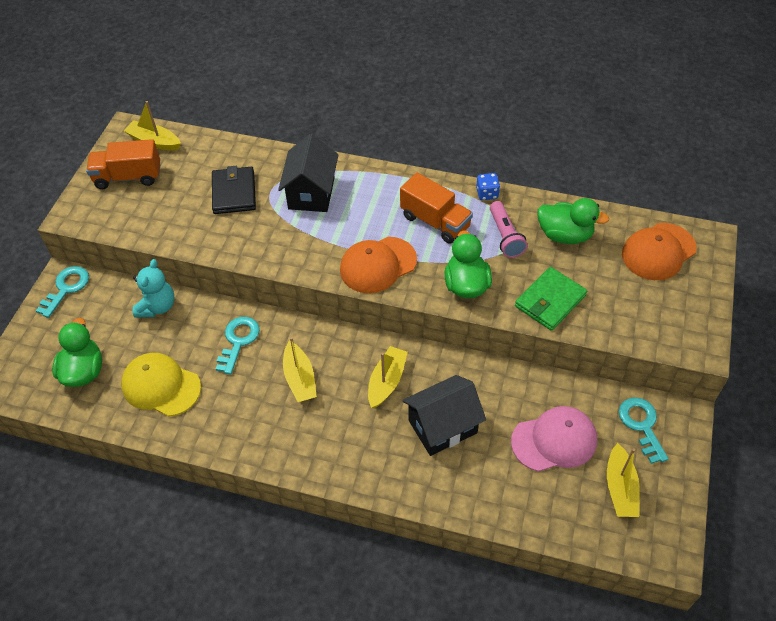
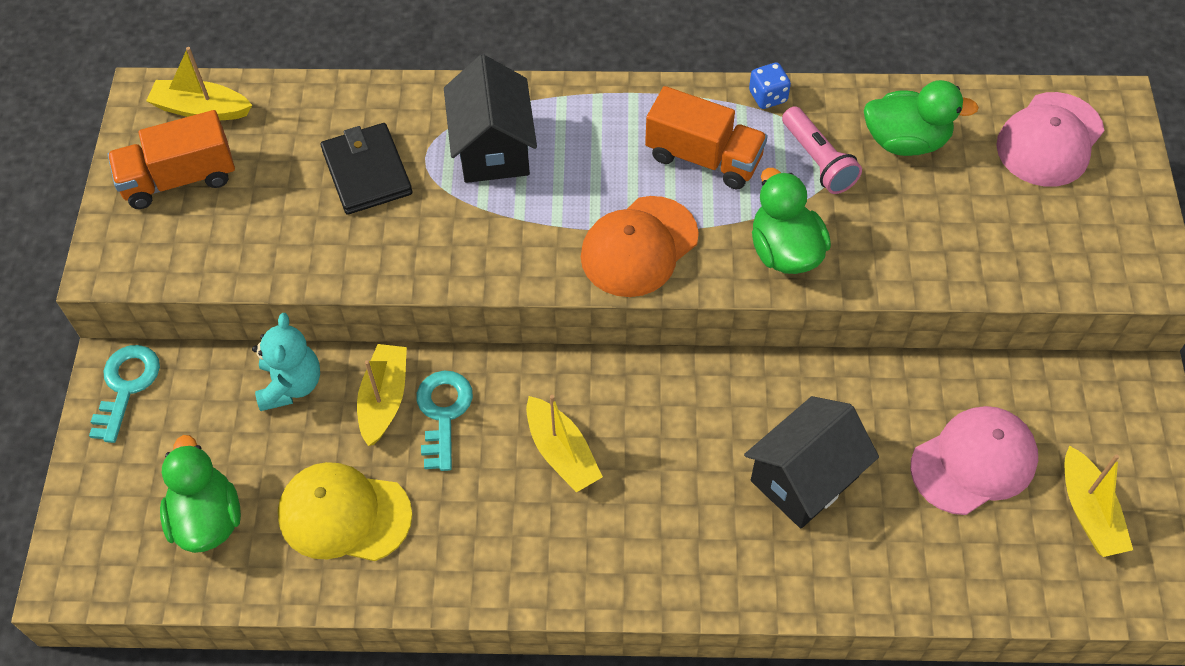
camera: 15 degrees left, 5 degrees up
(386, 381) = (697, 427): yellow boat -> yellow boat (384, 399)
(550, 301) = (917, 250): green wallet -> none
(641, 425) = (1090, 410): turquoise key -> none
(658, 251) = (1050, 140): orange cap -> pink cap

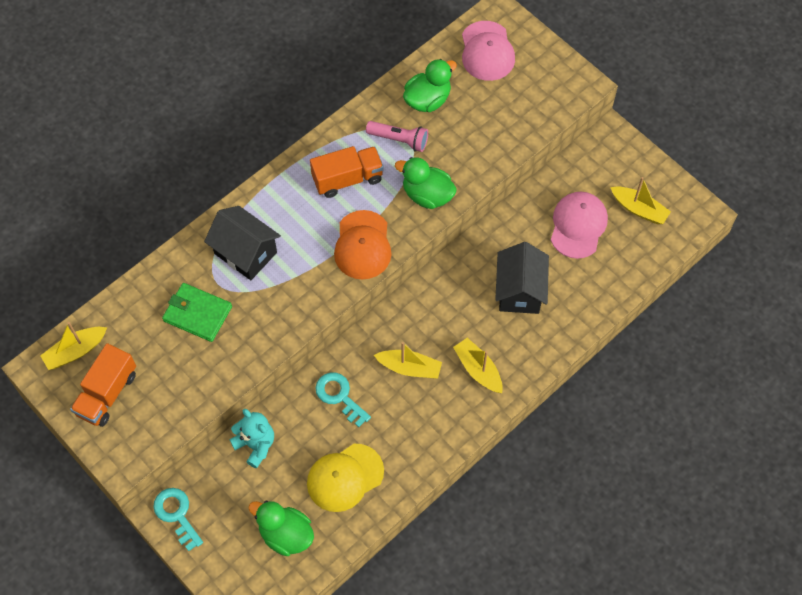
camera: 45 degrees left, 5 degrees up
(367, 172) = (197, 314): black wallet -> green wallet
(384, 399) = (306, 414): yellow boat -> yellow boat (478, 369)
(768, 96) = (346, 125): blue dice -> none

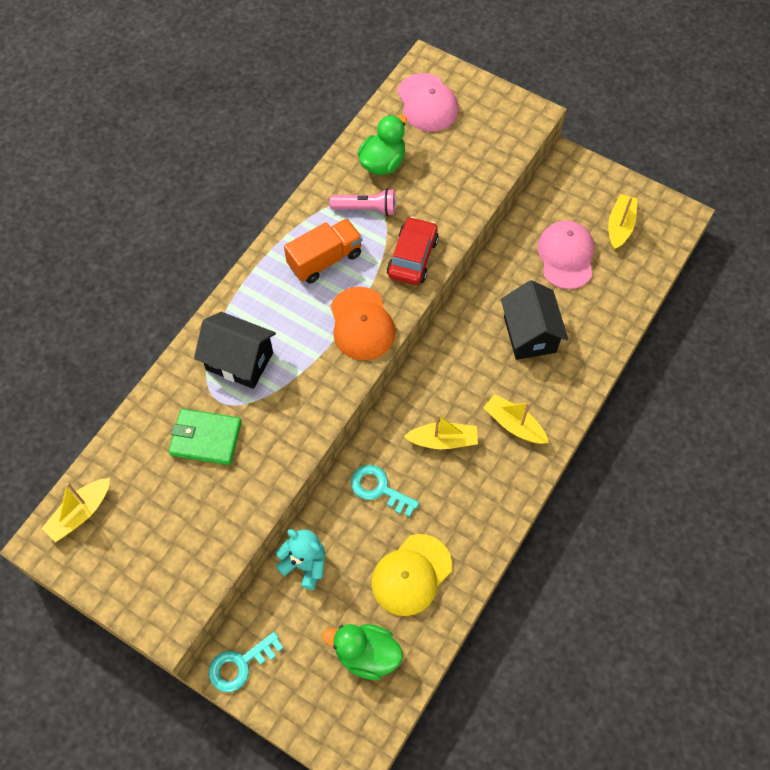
camera: 15 degrees left, 0 degrees up
(107, 394) = (129, 551): orange truck -> none
(176, 514) = (240, 665): turquoise key -> turquoise key turned 75 degrees counterclockwise
(427, 195) = (412, 257): green duck -> red car
(639, 209) = (619, 226): yellow boat -> yellow boat turned 90 degrees counterclockwise

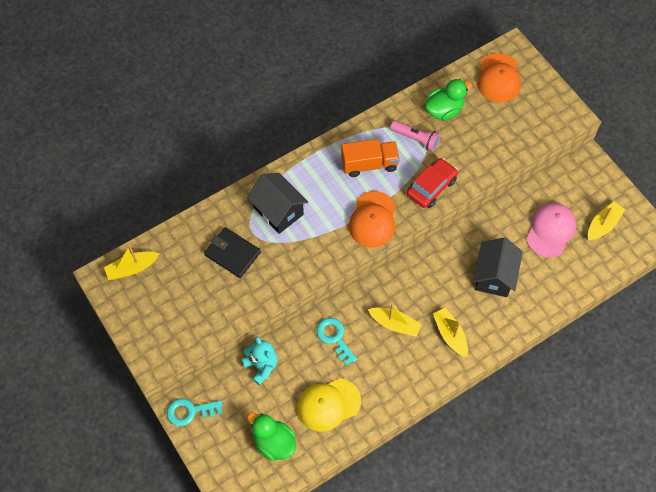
camera: 25 degrees right, 0 degrees up
(206, 438) = (232, 254): green wallet -> black wallet
(427, 103) = (498, 78): pink cap -> orange cap

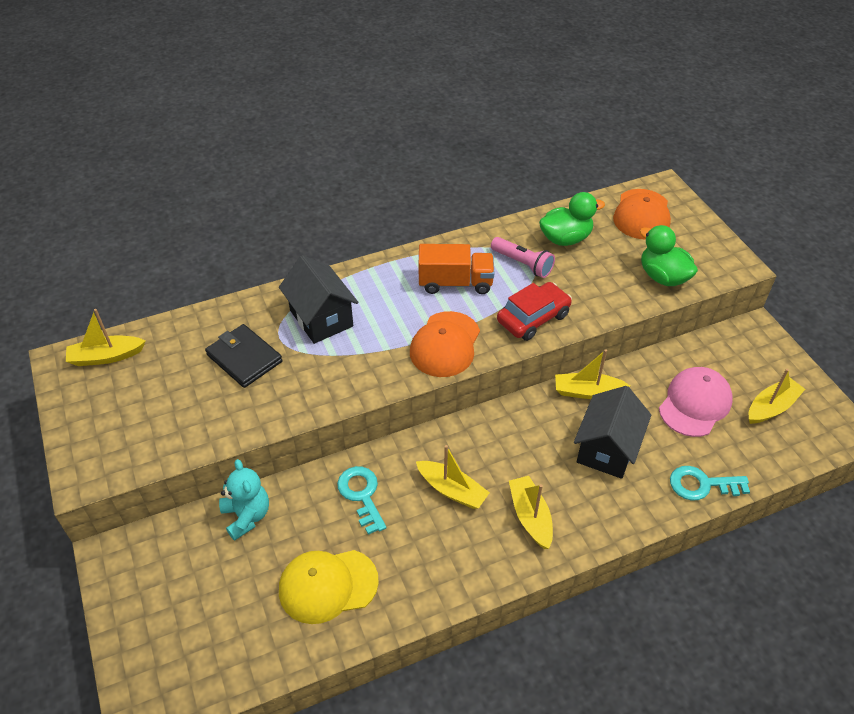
camera: 10 degrees right, 15 degrees down
(190, 411) = (124, 562): turquoise key -> turquoise key (702, 485)
(273, 442) = (230, 627): green duck -> green duck (663, 277)
(475, 233) = (587, 392): none -> yellow boat

